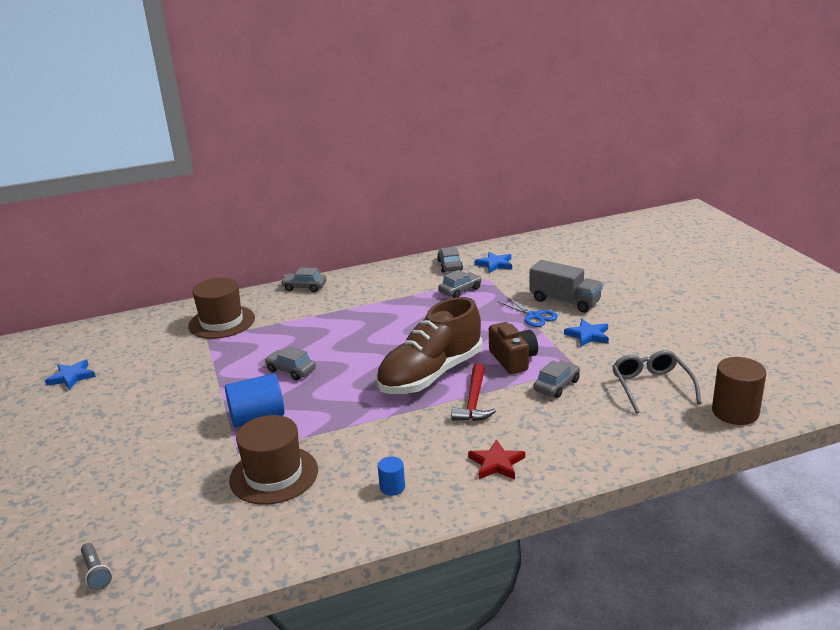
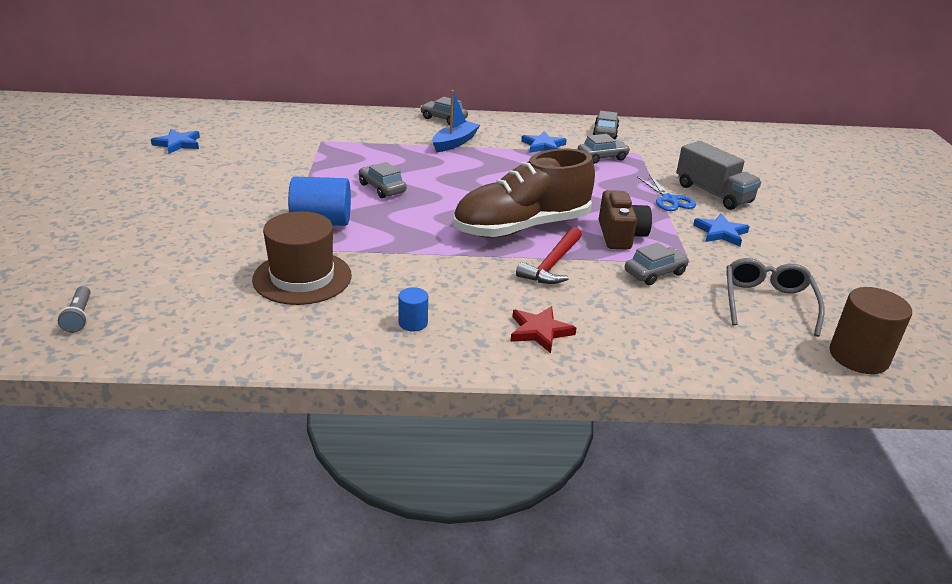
camera: 15 degrees right, 5 degrees up
(221, 322) = (344, 130): brown hat -> none
(328, 309) = (454, 143): none -> blue boat
(495, 264) = (655, 142): blue star -> blue star (543, 146)

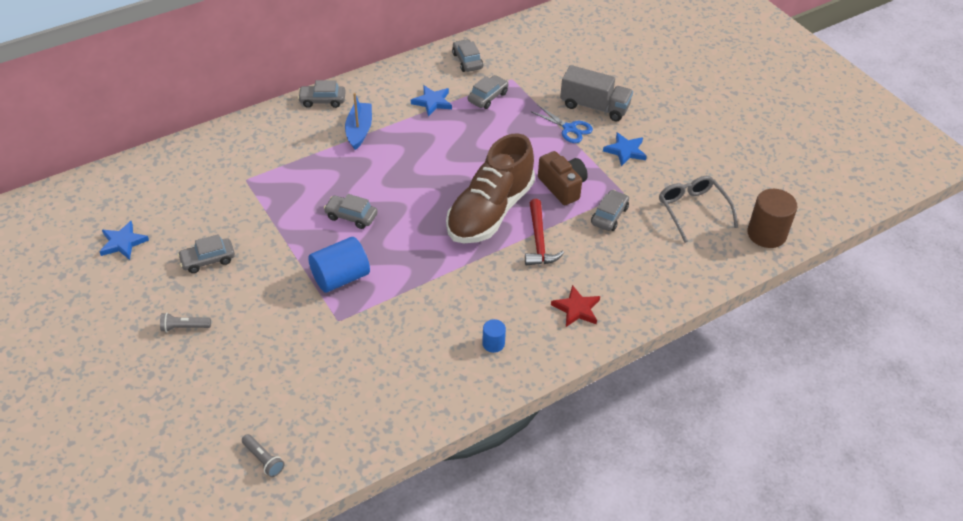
camera: 30 degrees left, 15 degrees up
(149, 205) = (184, 327): none -> grey flashlight
(226, 174) = (208, 260): none -> grey car
(302, 277) = (382, 341): brown hat -> none

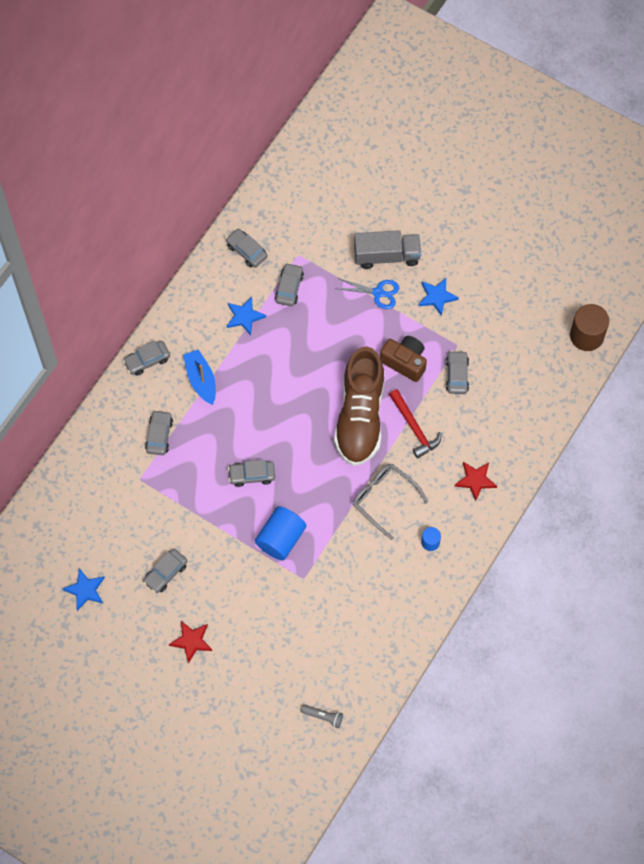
camera: 25 degrees left, 20 degrees up
(184, 327) = (191, 641): grey flashlight -> red star
(290, 155) = (159, 435): none -> grey car
(692, 210) = (519, 338): grey glasses -> grey glasses (383, 498)

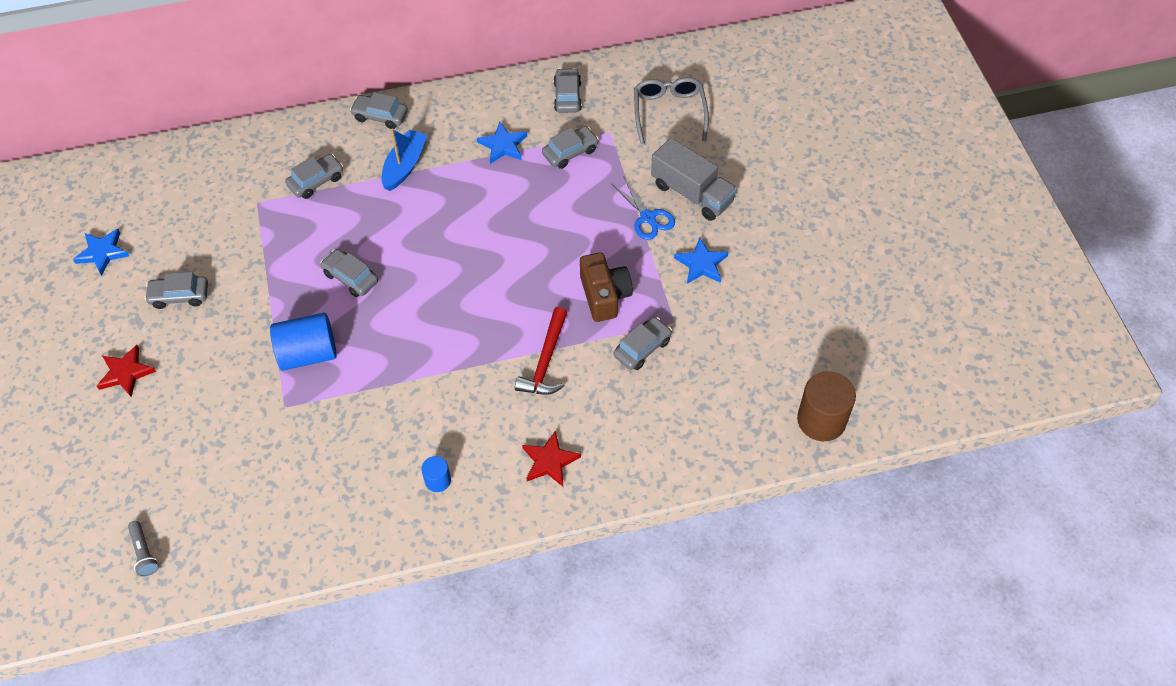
camera: 45 degrees right, 10 degrees down
(360, 416) = (507, 309): brown shoe -> none
(383, 498) = (442, 400): grey glasses -> grey glasses (669, 112)

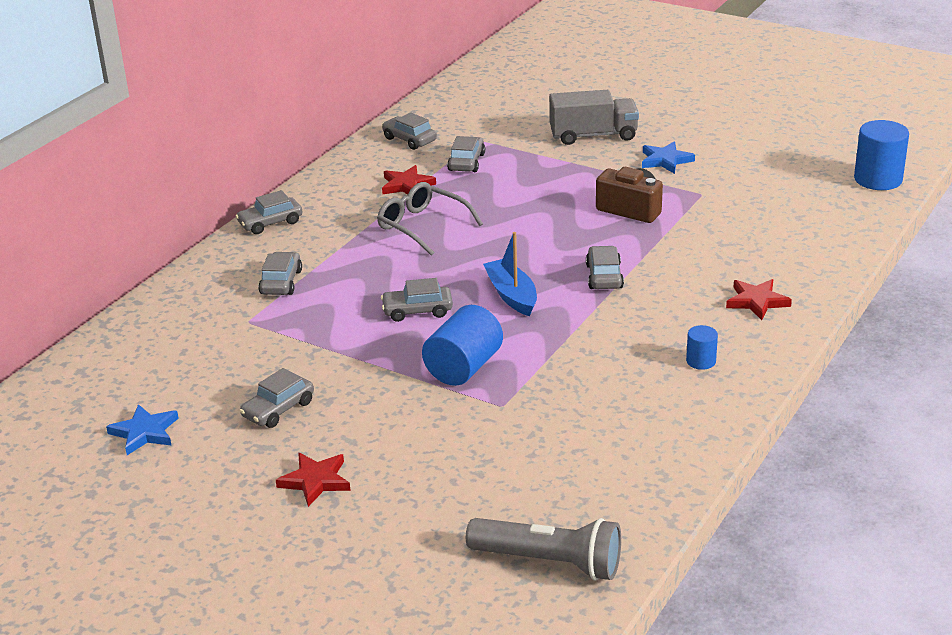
camera: 45 degrees left, 25 degrees down
(144, 552) = (549, 562): grey flashlight -> grey flashlight, size x2.01
(405, 166) = (345, 235): blue boat -> blue boat (511, 295)
(503, 145) = (407, 185): blue star -> red star
(545, 361) = (655, 260): red hammer -> none
(642, 348) = (706, 216): grey car -> grey car (604, 276)
(648, 217) = (586, 161): blue scissors -> none
(669, 112) = (501, 110): grey glasses -> grey glasses (422, 226)
(821, 420) = (878, 179): brown cylinder -> blue cylinder

